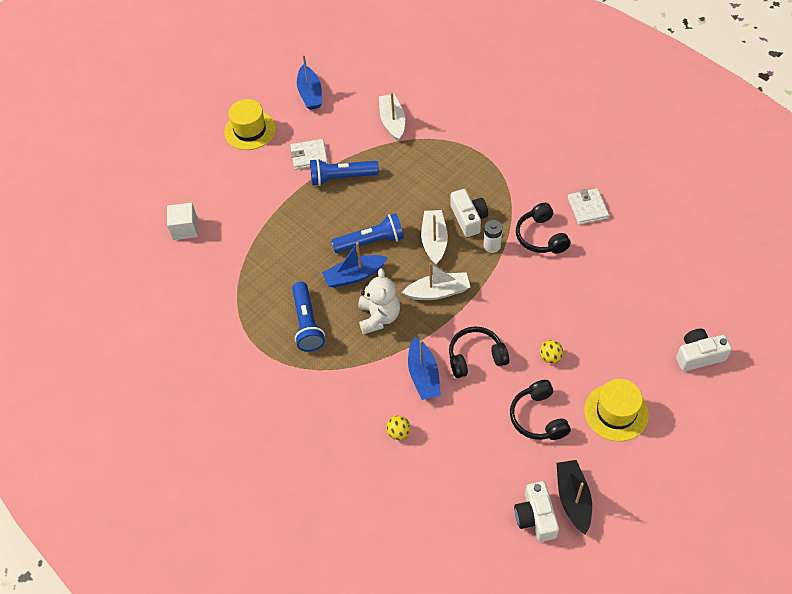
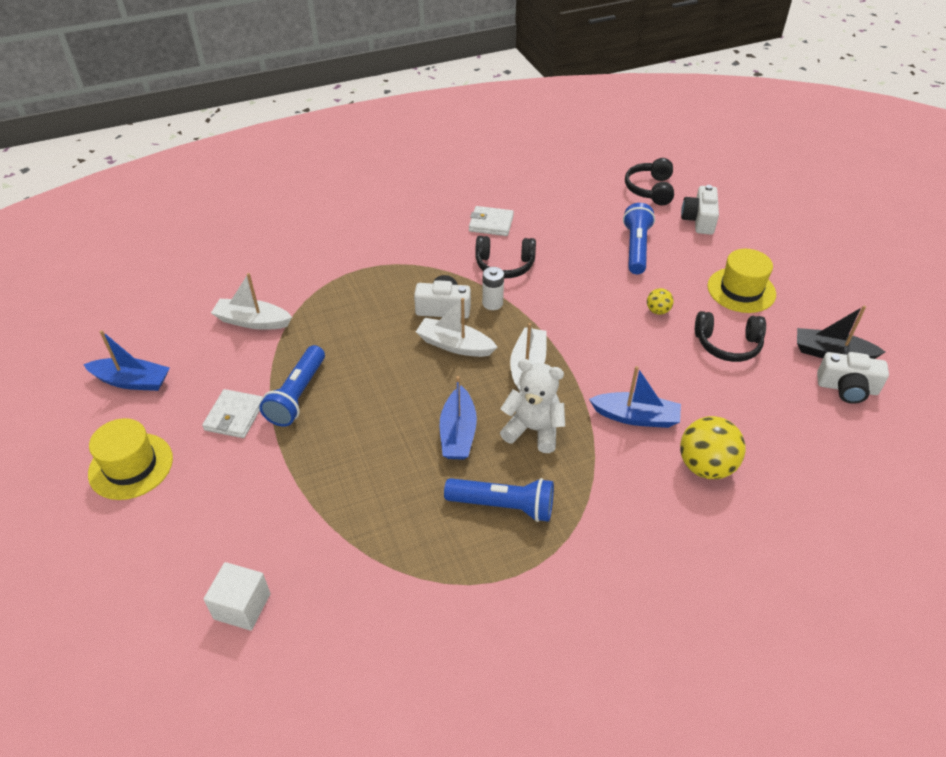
camera: 70 degrees left, 10 degrees down
(371, 242) = (417, 400): blue flashlight -> blue flashlight (636, 248)
(398, 432) = (705, 466): yellow ball -> yellow ball, size x1.99
(476, 357) = (631, 365): black headphones -> black headphones (650, 189)

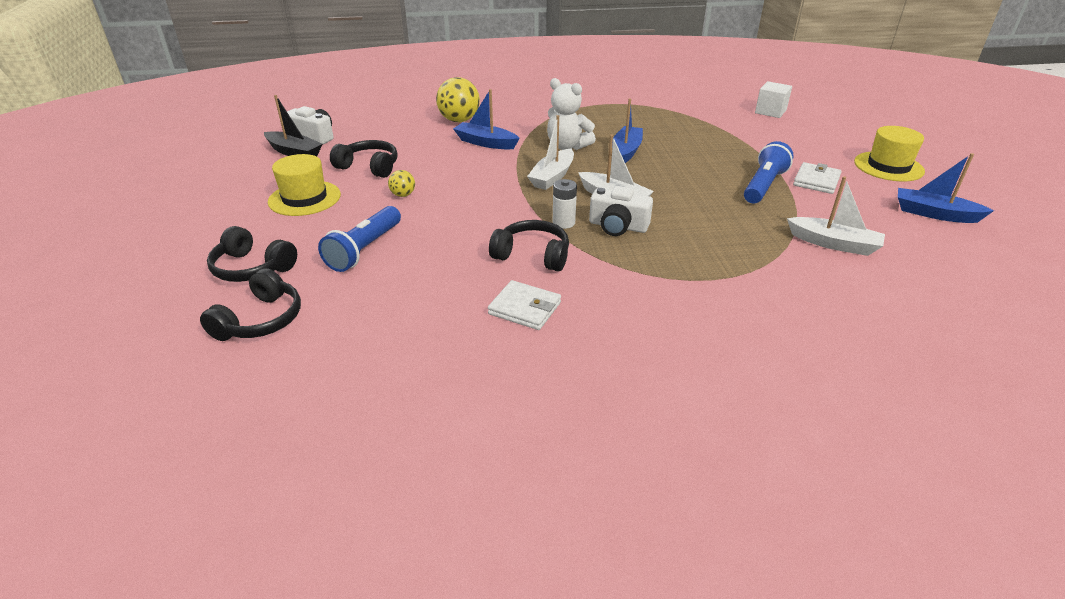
camera: 165 degrees left, 10 degrees down
(503, 506) = (604, 122): blue flashlight -> none
(699, 220) = (252, 268): white camera -> black headphones

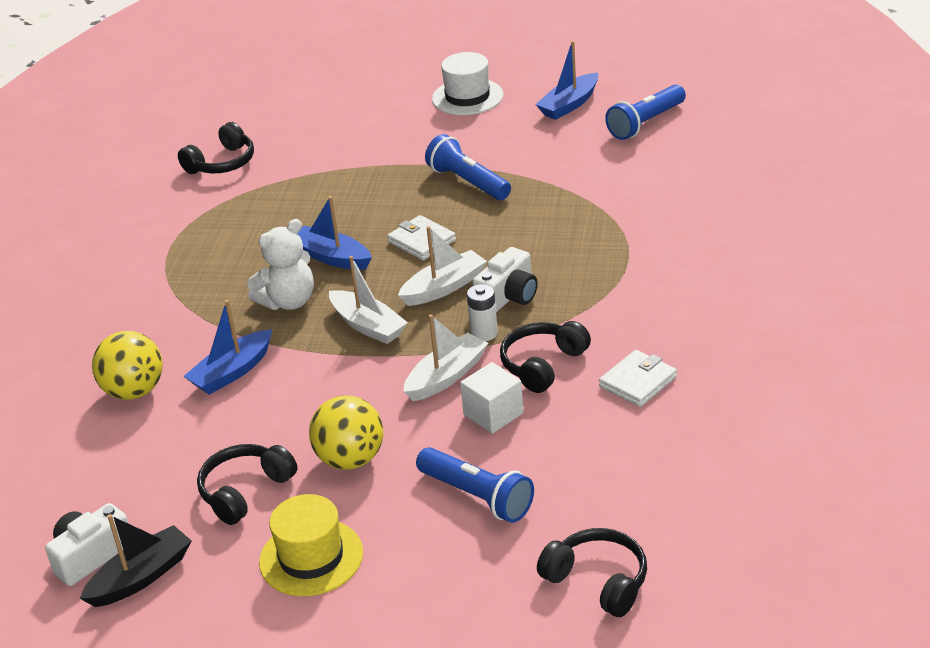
camera: 70 degrees left, 0 degrees up
(252, 268) = (481, 598): black headphones -> black headphones (222, 163)
(403, 195) = (350, 459): yellow ball -> yellow ball, size x1.99
(770, 111) = (287, 127): white cube -> white cube (493, 414)
(816, 181) = (475, 148): white wallet -> white wallet (422, 241)
(834, 244) = (597, 174): white boat -> white boat (446, 376)
(888, 166) = (467, 97): yellow hat -> white hat
(953, 260) = (646, 123): none -> blue flashlight

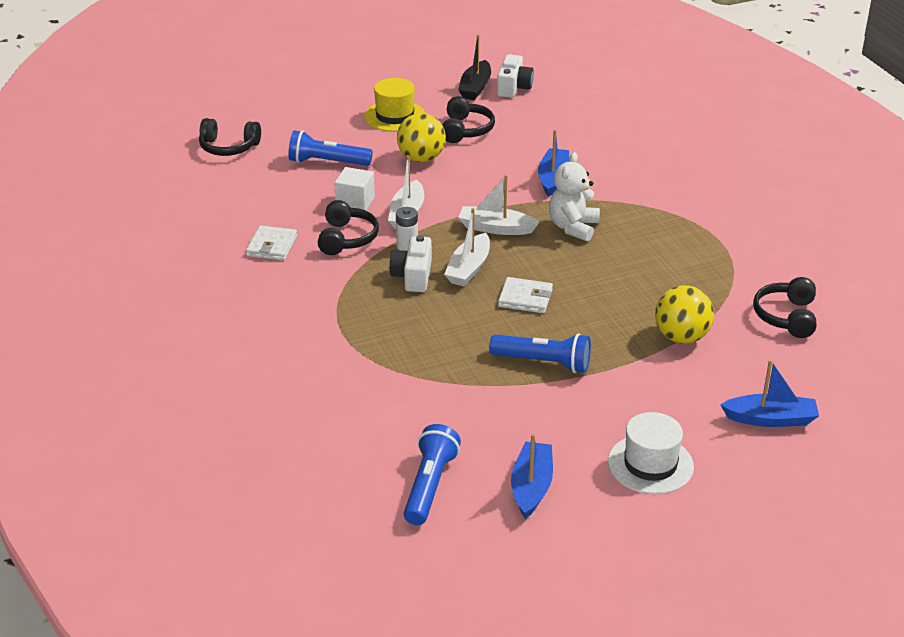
camera: 145 degrees right, 0 degrees up
(134, 391) = (601, 153): yellow ball -> yellow ball (681, 337)
(332, 257) = (581, 266): blue boat -> blue boat (770, 419)

